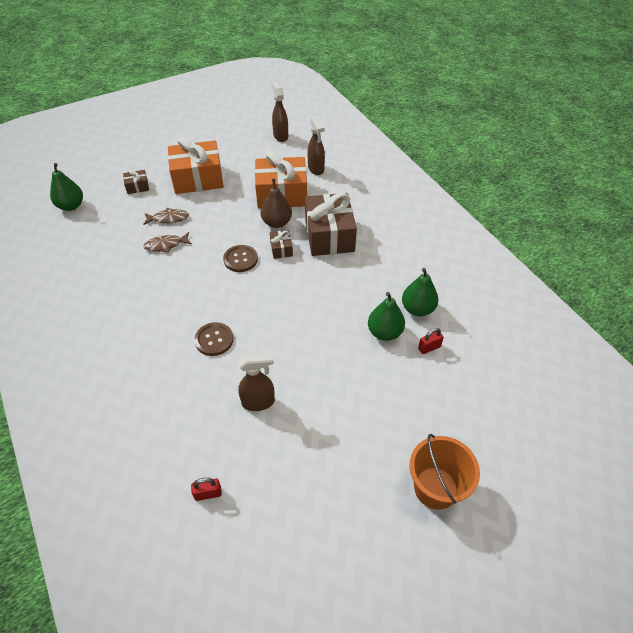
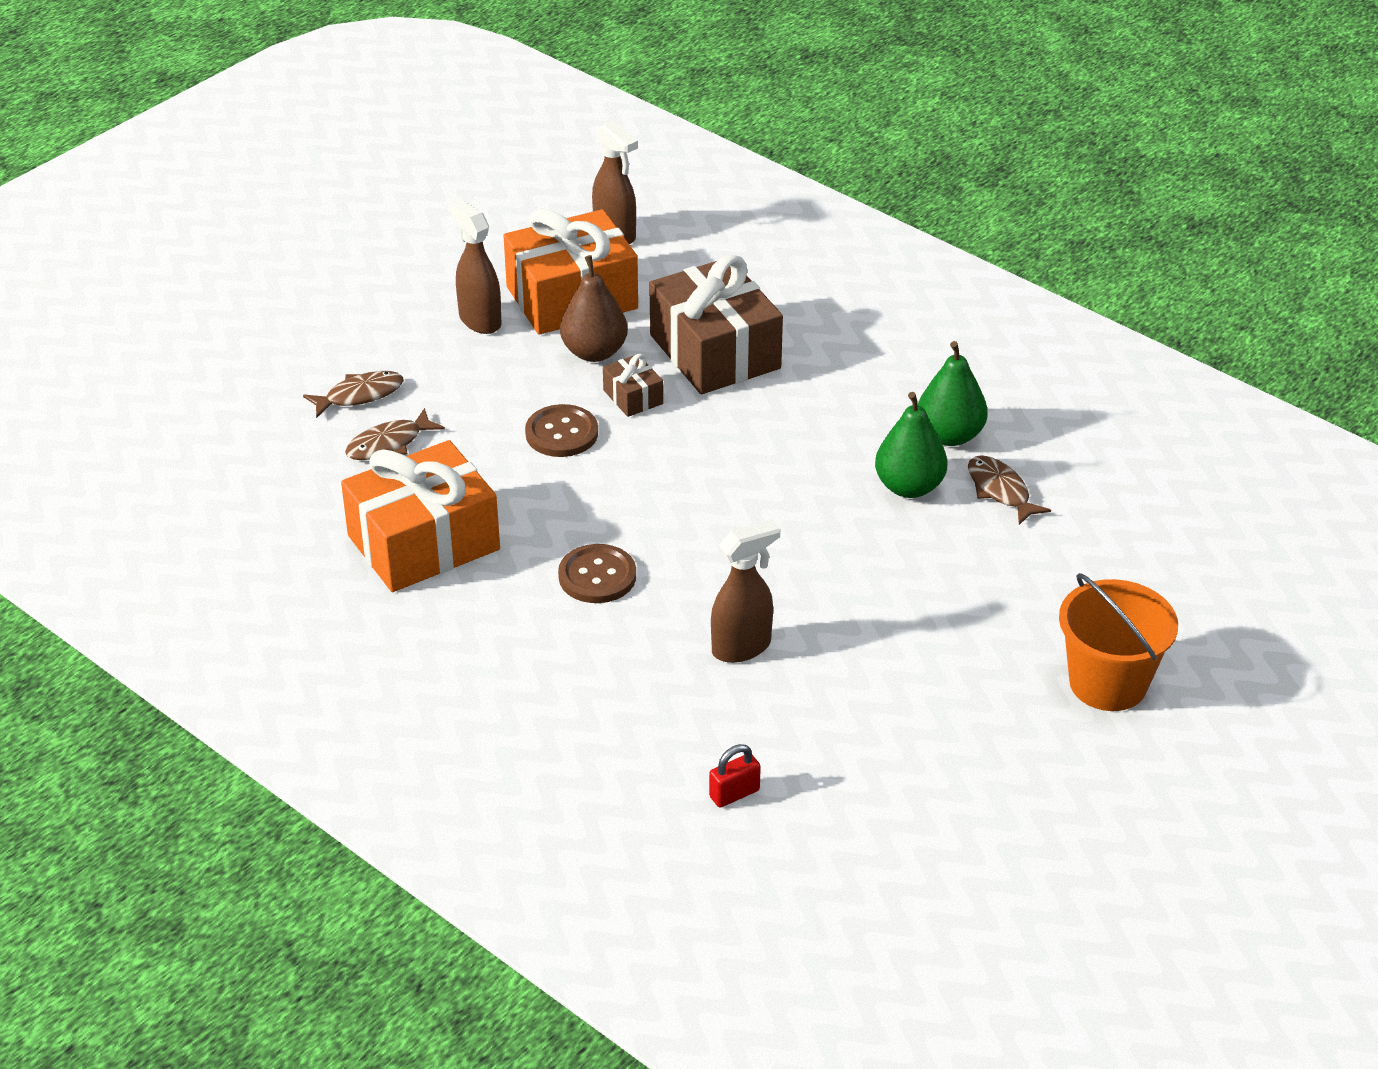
camera: 20 degrees left, 10 degrees down
(71, 206) = (123, 420): green pear -> none
(137, 187) = (246, 351): brown gift -> none
(198, 179) = (371, 307): orange gift -> orange gift (423, 542)
(280, 136) = (498, 185): brown spray bottle -> brown spray bottle (479, 320)
(429, 347) = (1000, 490): red padlock -> brown fish

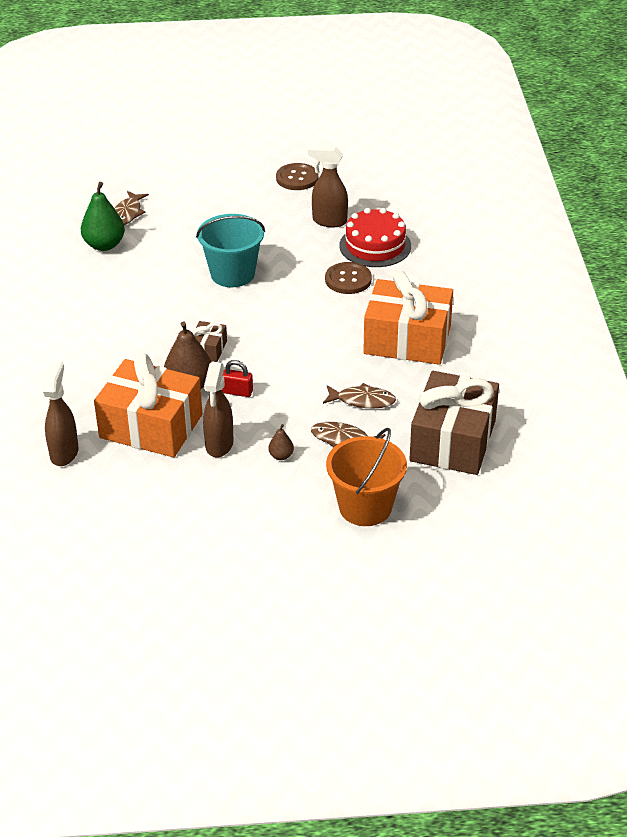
camera: 135 degrees left, 0 degrees up
(404, 346) = (281, 456): none -> brown pear
(561, 433) = (270, 352): brown button -> brown button (297, 178)
(629, 648) = (375, 246): none -> red cake
(715, 352) = (132, 347): brown gift -> brown gift (453, 441)
(734, 794) = (405, 181): red padlock -> red padlock (237, 392)
(745, 495) = (232, 274): none -> turquoise bucket
(909, 487) = (160, 236): green pear -> none
(1108, 683) = (215, 138): orange bucket -> orange bucket (365, 507)

